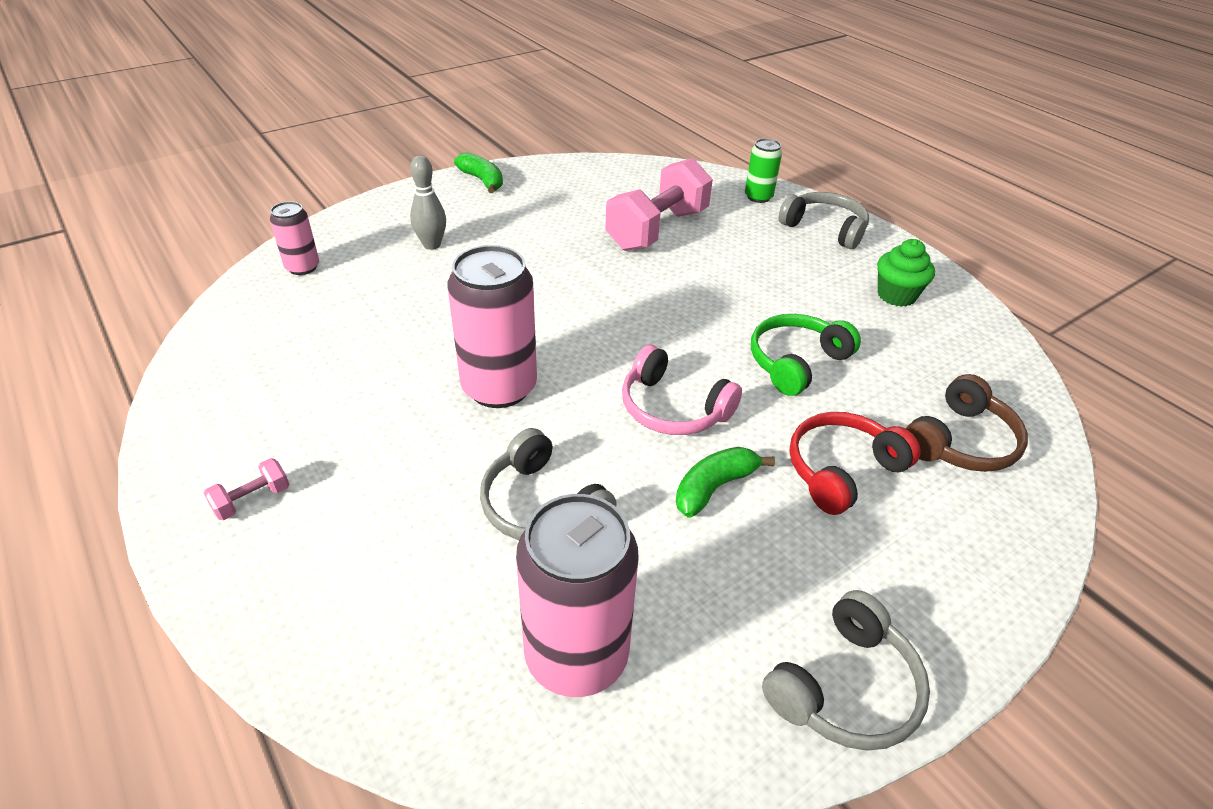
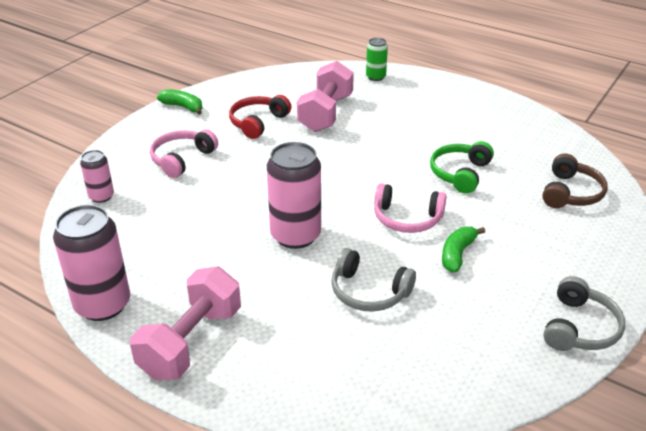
camera: 20 degrees left, 5 degrees down
(252, 500) = (191, 342): pink dumbbell -> pink dumbbell, size x2.46
(432, 245) = (182, 159): grey bowling pin -> pink headphones
(576, 656) = (440, 358): pink can -> pink can (103, 305)
(825, 229) = (428, 88): grey headphones -> none
(842, 470) = (519, 225): red headphones -> red headphones (258, 122)
(896, 295) = (493, 120): green cupcake -> none

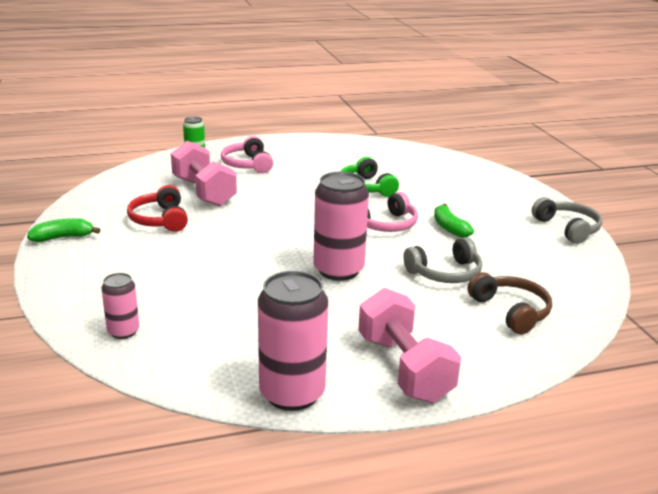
camera: 50 degrees left, 10 degrees down
(182, 159) = (144, 271): pink headphones -> pink headphones (247, 164)
(571, 193) = (442, 170): brown headphones -> brown headphones (511, 311)

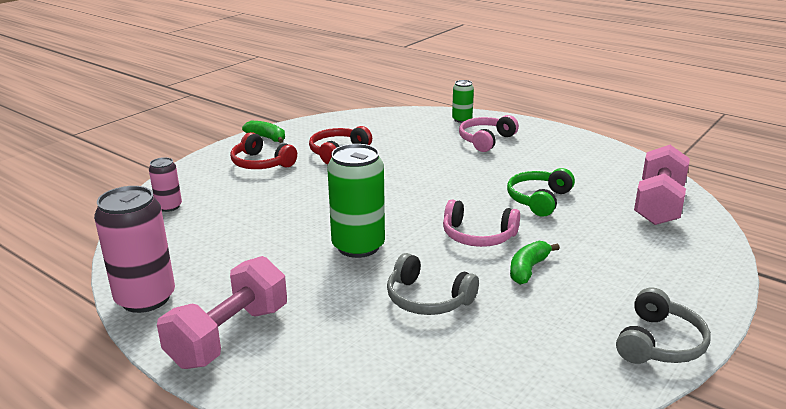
camera: 55 degrees right, 0 degrees up
(115, 258) = (261, 163): none -> red headphones
(204, 192) = (407, 147): pink dumbbell -> pink dumbbell (658, 205)
(338, 270) = (358, 246): pink can -> green can
(511, 311) = (400, 363): brown headphones -> none

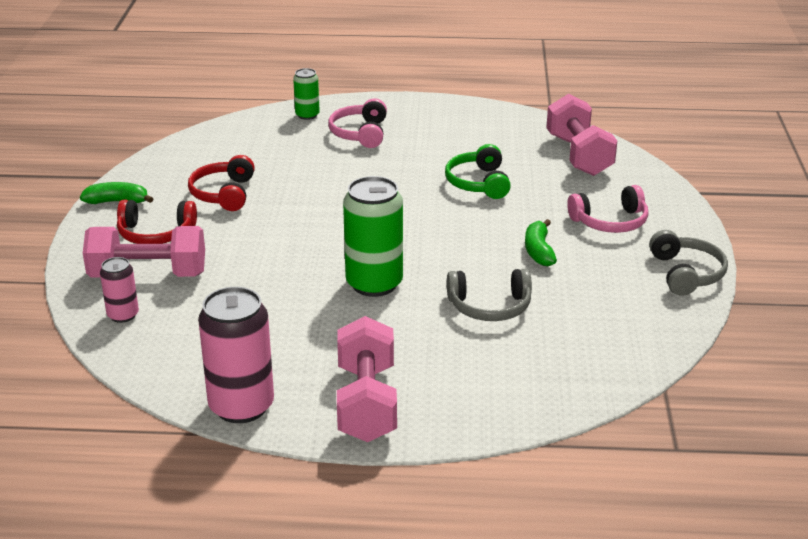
camera: 35 degrees left, 5 degrees up
(220, 187) = (148, 275): none -> pink dumbbell
(478, 236) = (466, 236): pink headphones -> pink headphones (610, 222)

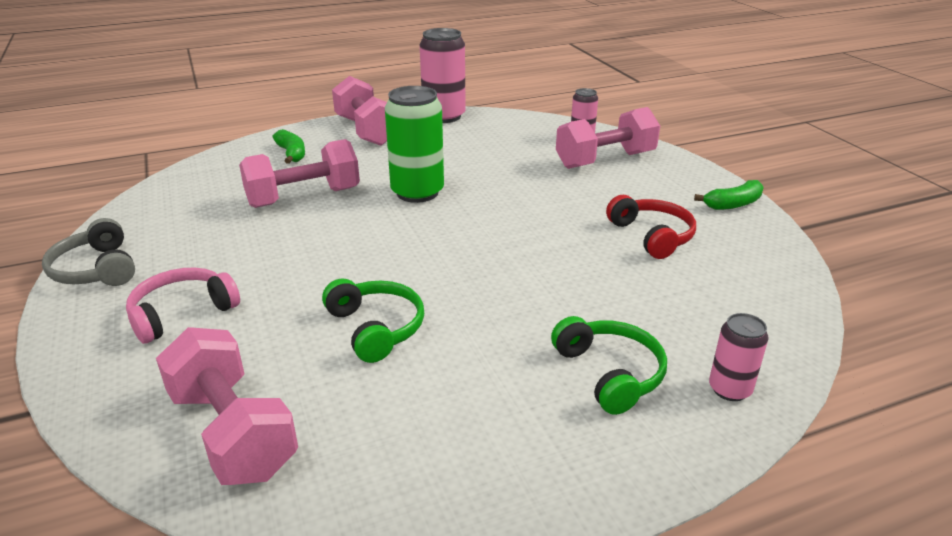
camera: 155 degrees right, 0 degrees up
(155, 234) = (650, 187): red headphones -> none
(307, 115) = (729, 389): green can -> pink can
(360, 133) = (610, 373): pink headphones -> green headphones
(490, 307) = (304, 197): grey headphones -> pink dumbbell
(538, 251) = (269, 256): green banana -> green banana (291, 154)

